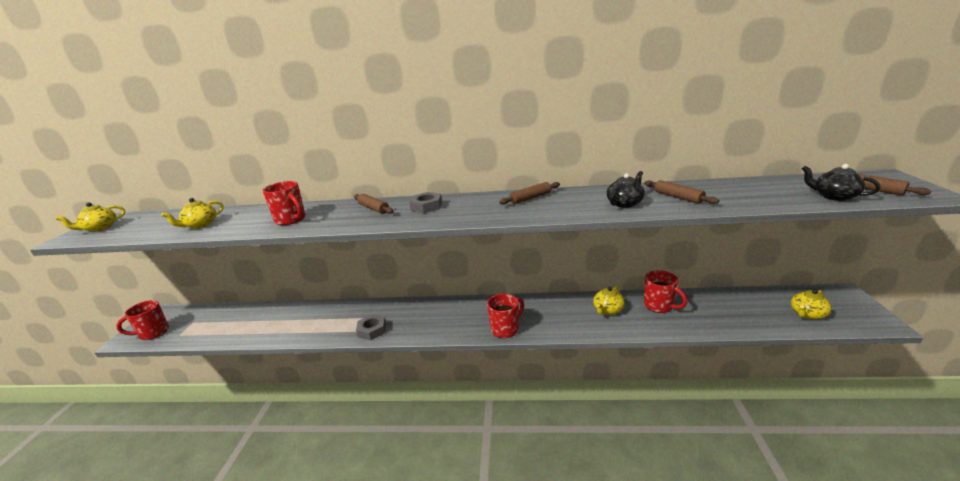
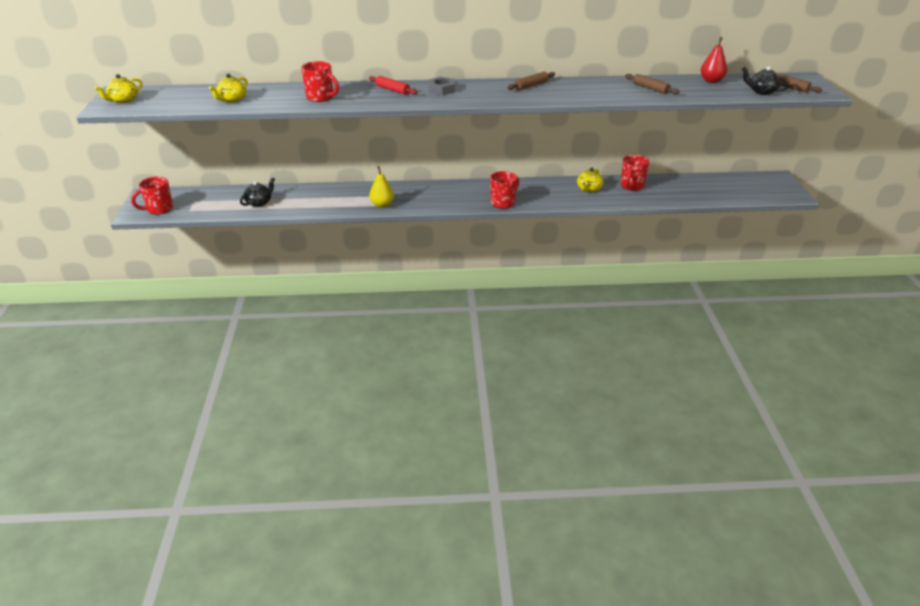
camera: 10 degrees left, 10 degrees up
(372, 330) = (382, 205): grey nut -> yellow pear
(373, 208) = (392, 90): brown rolling pin -> red rolling pin
(625, 203) = (609, 92): black teapot -> black teapot (259, 202)
(659, 306) = (631, 186): red mug -> red mug turned 75 degrees clockwise
(756, 185) = (711, 81): none -> red pear
(807, 314) = (745, 191): yellow teapot -> none

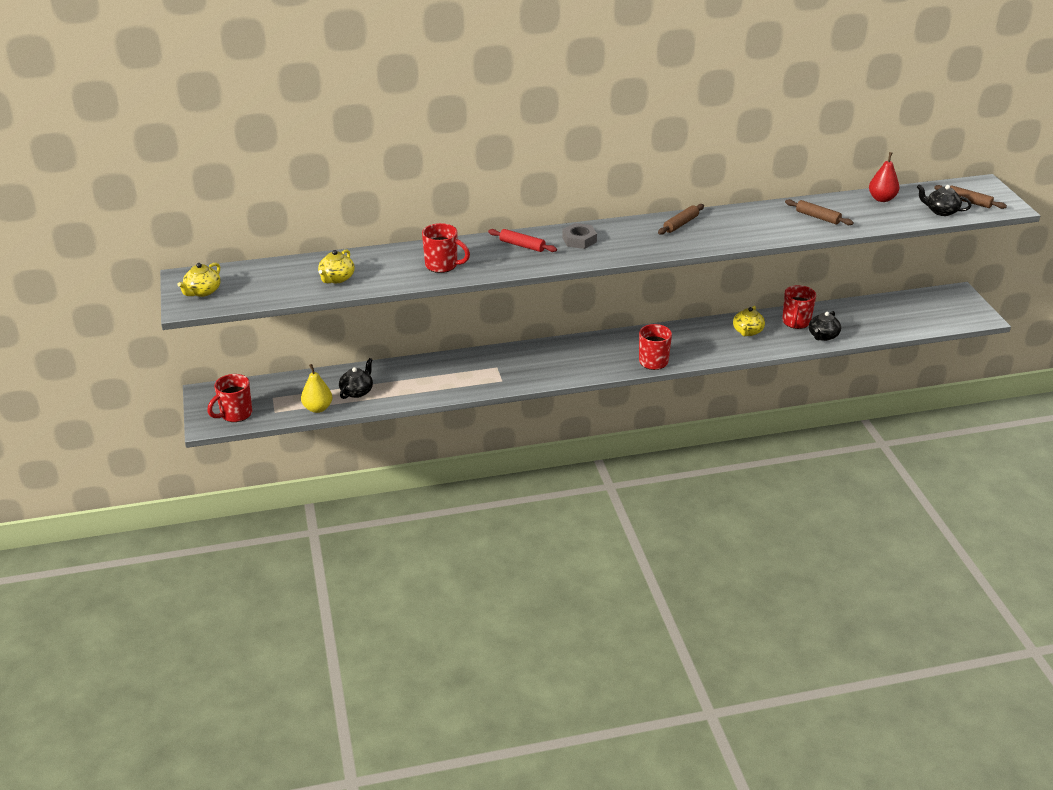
camera: 10 degrees left, 0 degrees up
(382, 205) = (510, 379): yellow pear -> yellow pear (318, 408)
(651, 197) = (823, 336): none -> black teapot

